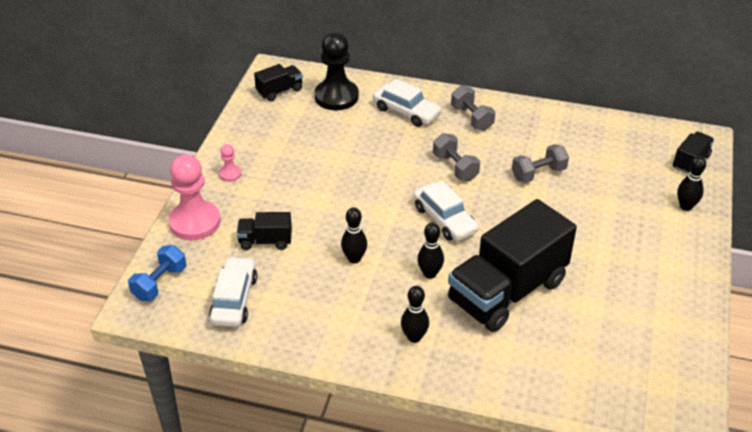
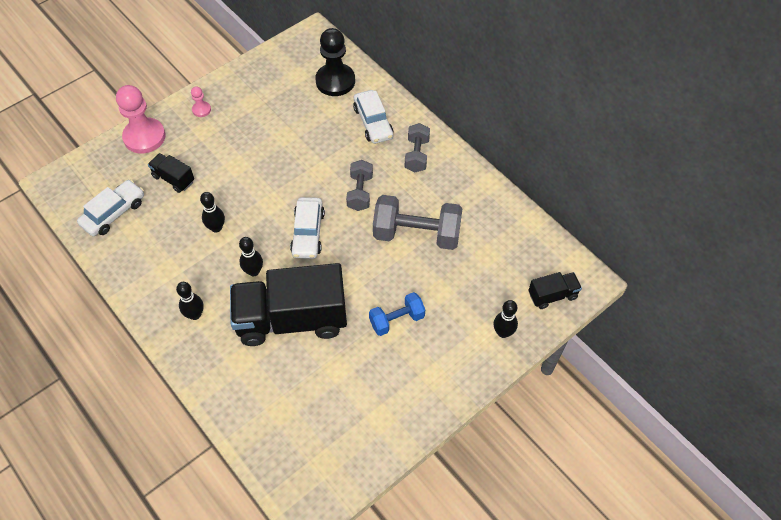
camera: 35 degrees right, 15 degrees up
(160, 283) = (82, 173): blue dumbbell -> blue dumbbell (397, 320)
(279, 91) = (300, 55): black truck -> none
(538, 174) = (416, 234): grey dumbbell -> grey dumbbell, size x1.71

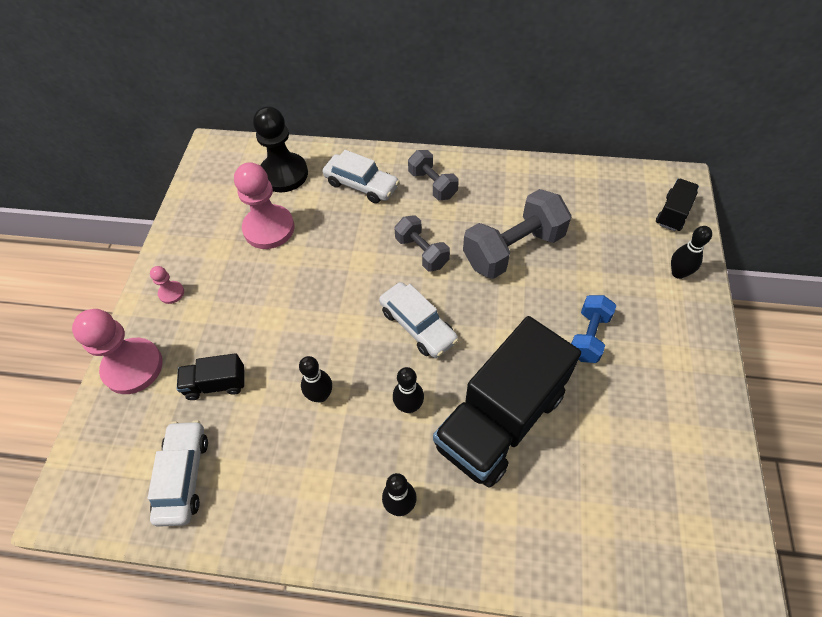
camera: 40 degrees left, 0 degrees up
(290, 110) = (269, 228): none -> pink pawn

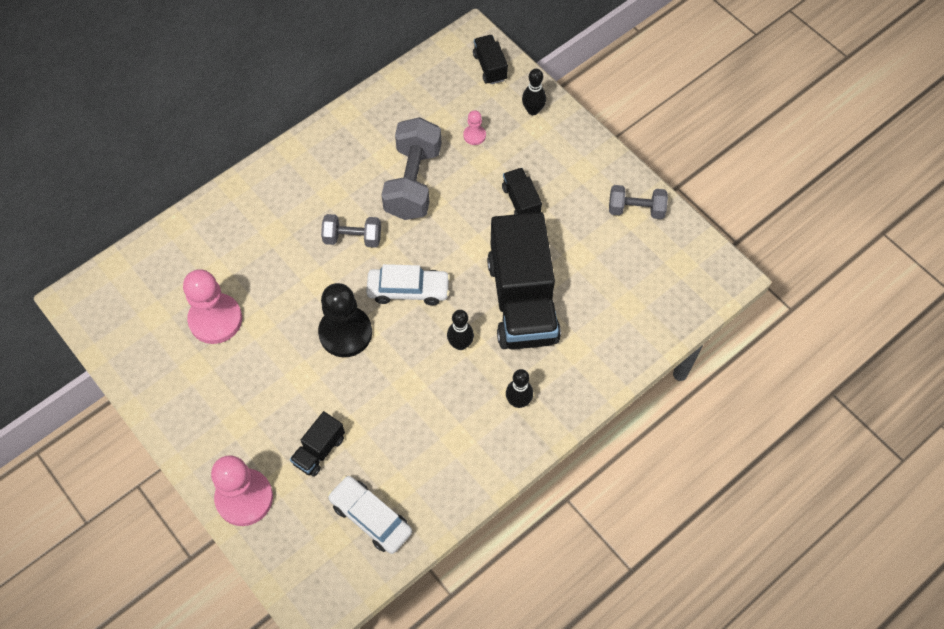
camera: 50 degrees left, 5 degrees up
(171, 293) = (202, 429): pink pawn -> pink pawn (474, 135)
(284, 174) = (171, 269): black pawn -> black pawn (345, 333)
(320, 395) = (398, 391): black bowling pin -> none
(361, 185) = (246, 226): white car -> none
(432, 184) = (301, 180): grey dumbbell -> grey dumbbell (636, 209)
(588, 336) = (521, 201): blue dumbbell -> black truck

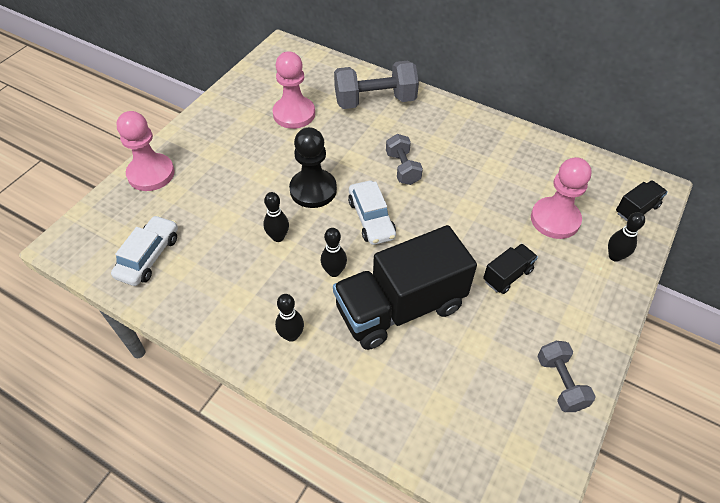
camera: 70 degrees right, 10 degrees down
(319, 450) = (202, 205): black truck -> none
(396, 384) = (278, 237): none -> black bowling pin
(413, 182) = (479, 191): grey dumbbell -> grey dumbbell (375, 101)
(474, 135) = (555, 219): pink pawn -> pink pawn, size x2.17

